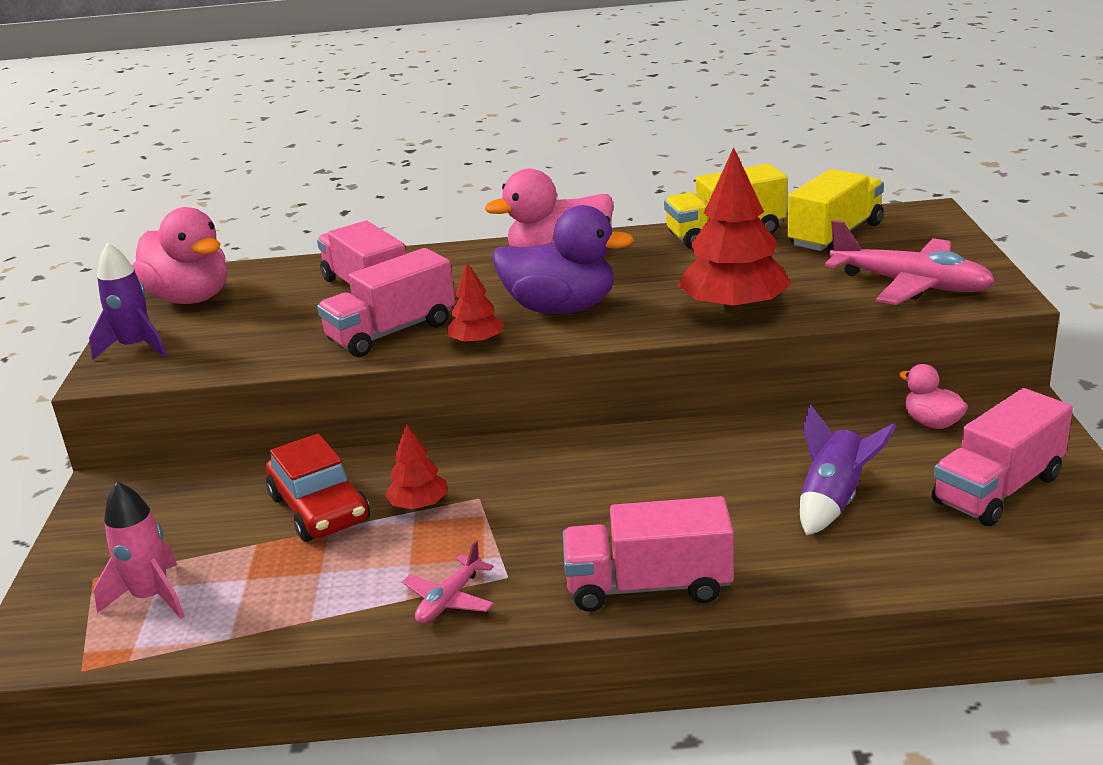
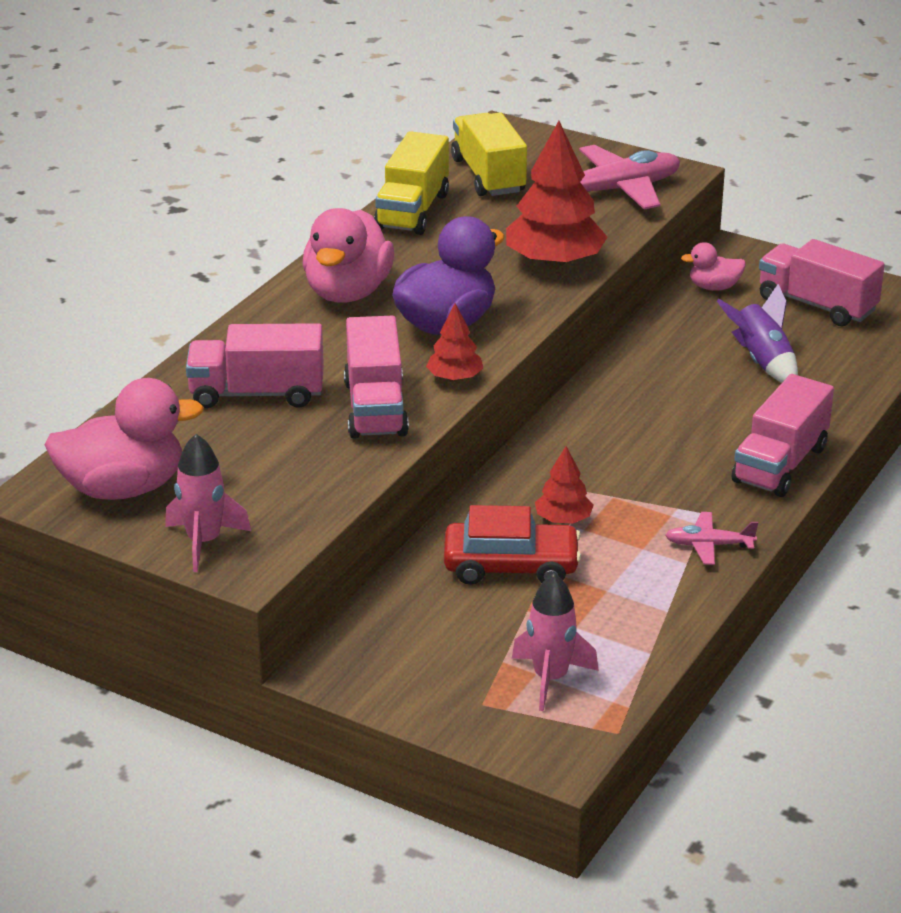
camera: 60 degrees left, 5 degrees up
(135, 347) = (204, 542): purple rocket -> pink rocket
(449, 600) = (708, 545): pink plane -> pink plane turned 120 degrees clockwise
(998, 489) = (817, 305): pink truck -> pink truck turned 135 degrees clockwise

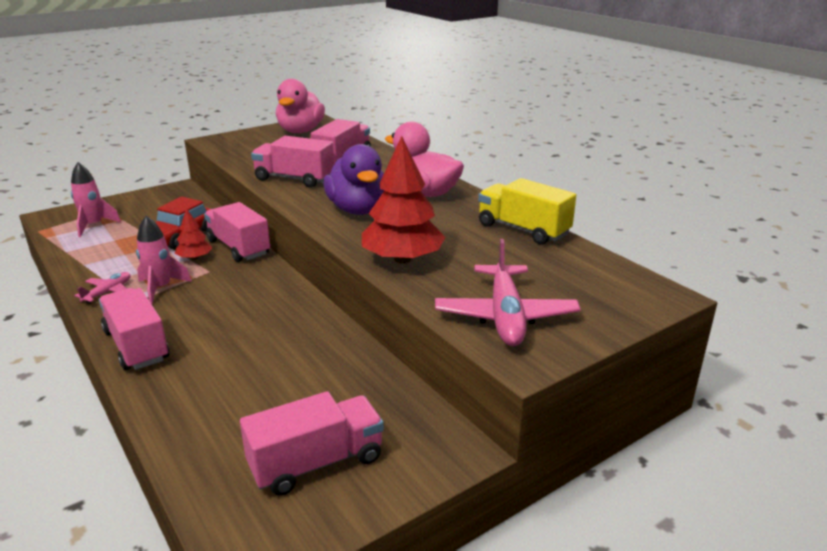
camera: 115 degrees right, 5 degrees down
(204, 542) = (241, 137): pink rocket -> pink rocket (160, 288)
(454, 378) = (296, 200): red tree -> none
(488, 176) = (567, 268): yellow truck -> none
(501, 496) = (238, 247): none -> pink truck
(714, 287) = (400, 409): pink duck -> none
(762, 361) = (262, 389): purple rocket -> none

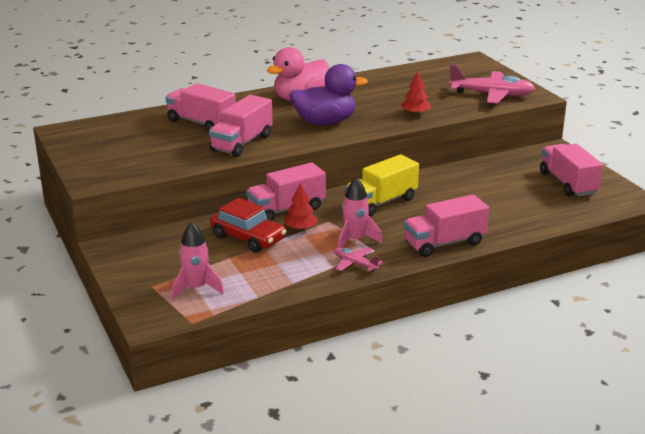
camera: 80 degrees left, 0 degrees up
(300, 131) = (94, 138): pink duck -> none
(402, 259) = (415, 113): red tree -> red tree, size x0.51
(523, 230) = (379, 78): yellow truck -> yellow truck (381, 202)

